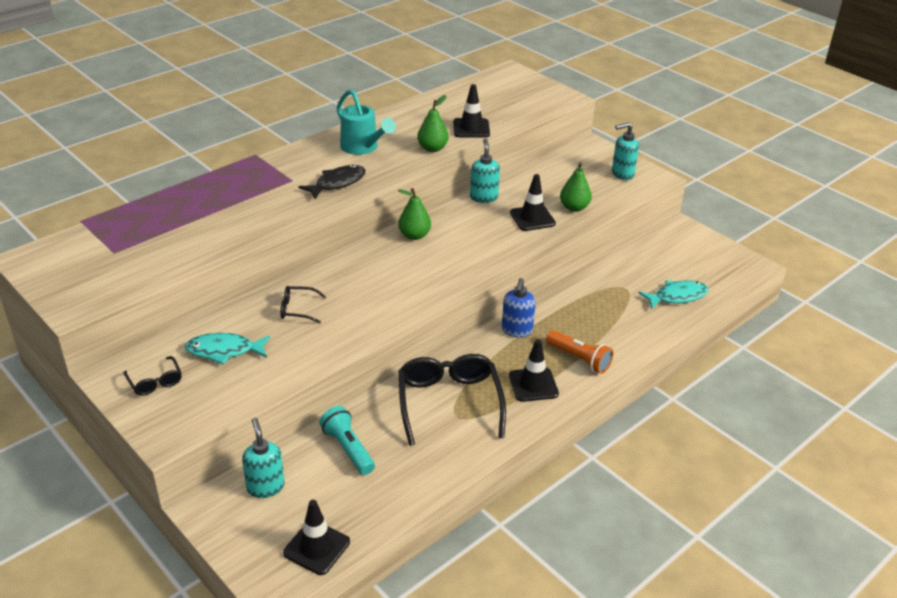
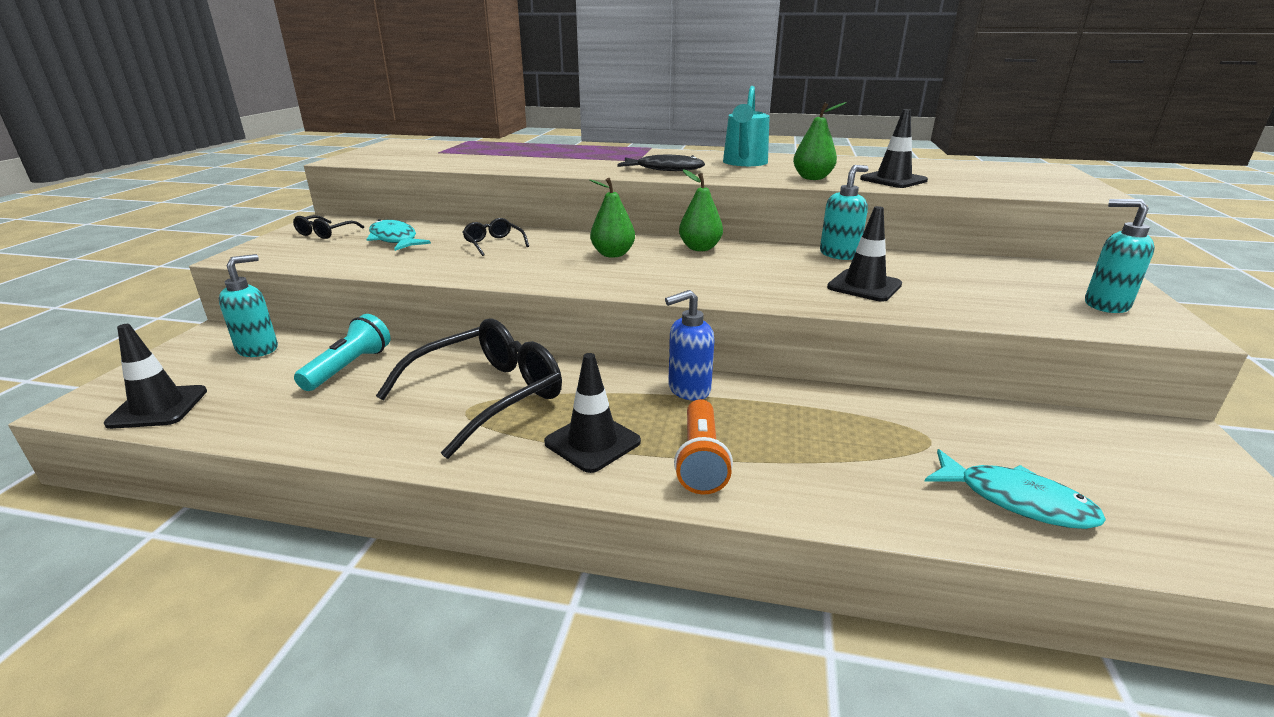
camera: 55 degrees right, 10 degrees down
(574, 208) = (948, 300): green pear -> green pear (613, 254)

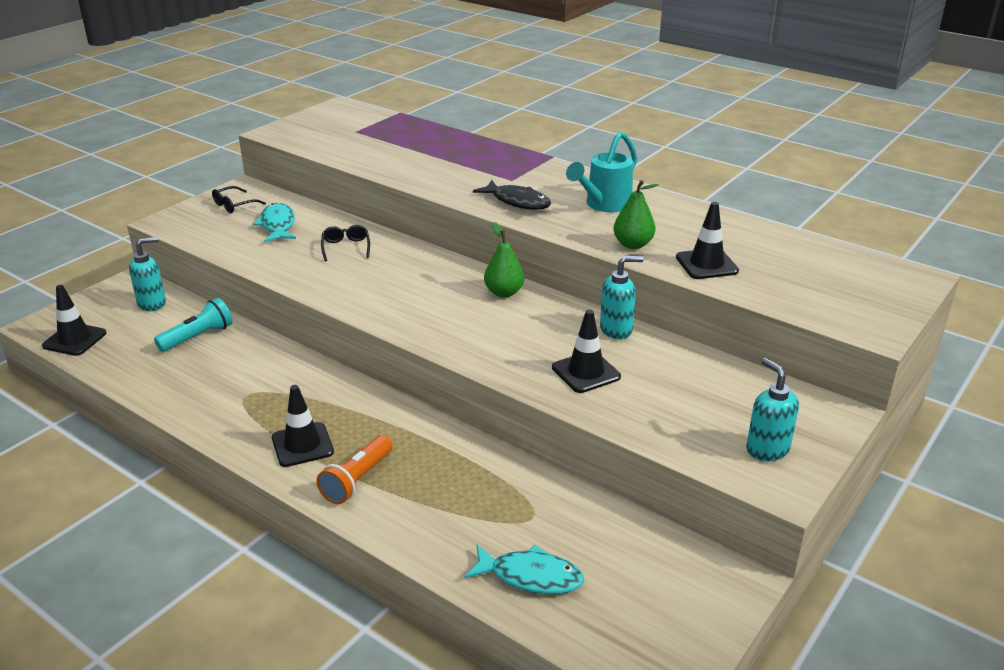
camera: 25 degrees right, 5 degrees up
(488, 395) = (267, 387): black glasses -> none
(613, 254) = (425, 283): green pear -> none
(688, 389) = (405, 423): blue soap dispenser -> none
(1016, 500) = (530, 576): turquoise fish -> turquoise fish turned 45 degrees counterclockwise

